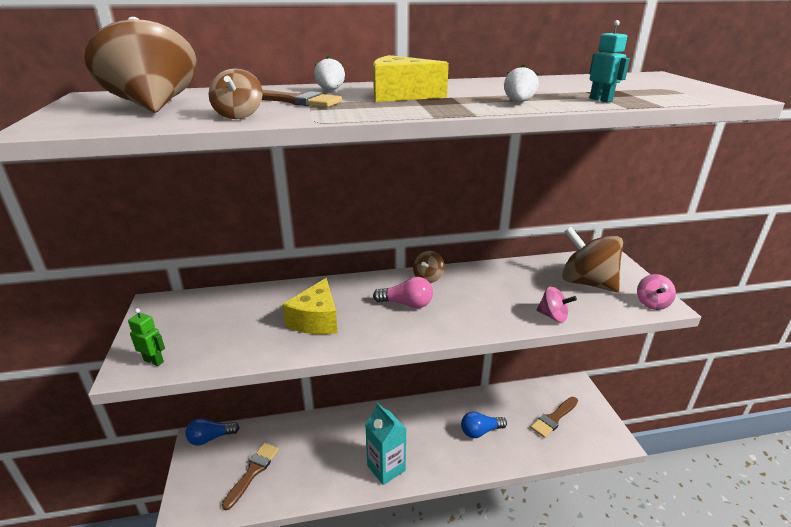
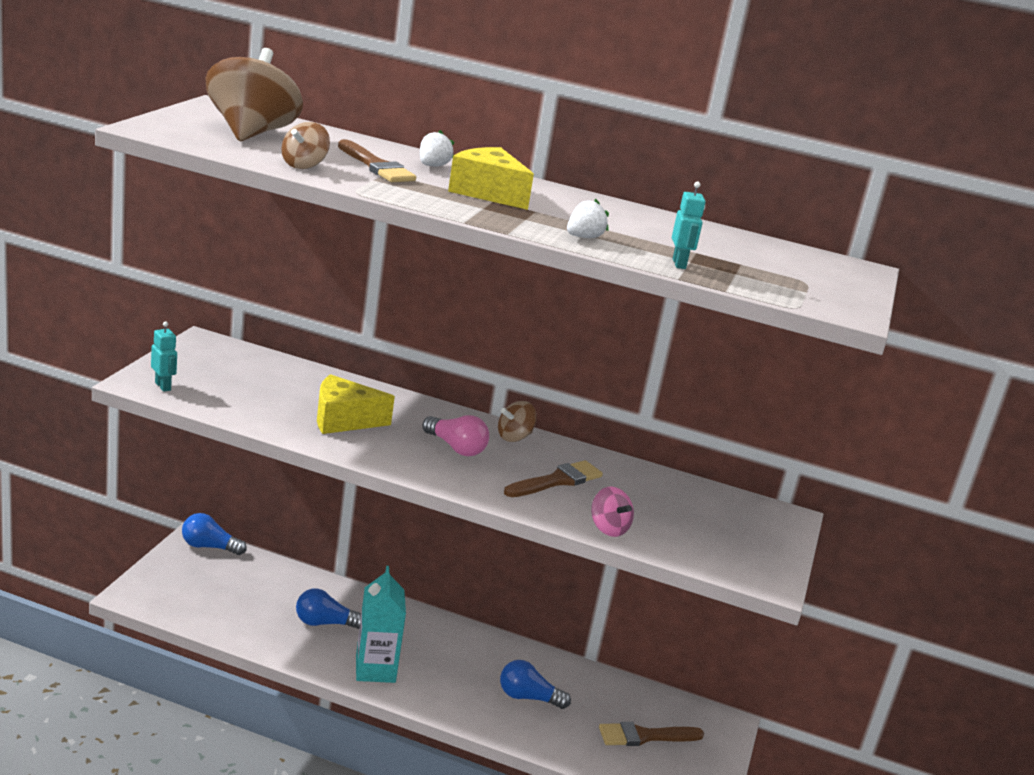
camera: 25 degrees right, 5 degrees down
(154, 361) = (163, 386): green robot -> turquoise robot
(253, 472) = (228, 598): brown brush -> brown brush (557, 481)
(316, 320) = (343, 420): yellow cheese -> yellow cheese turned 45 degrees clockwise
(329, 452) = (324, 623): none -> blue light bulb
(586, 282) = (707, 523): brown spinning top -> none
(652, 303) = (756, 574): pink spinning top -> none

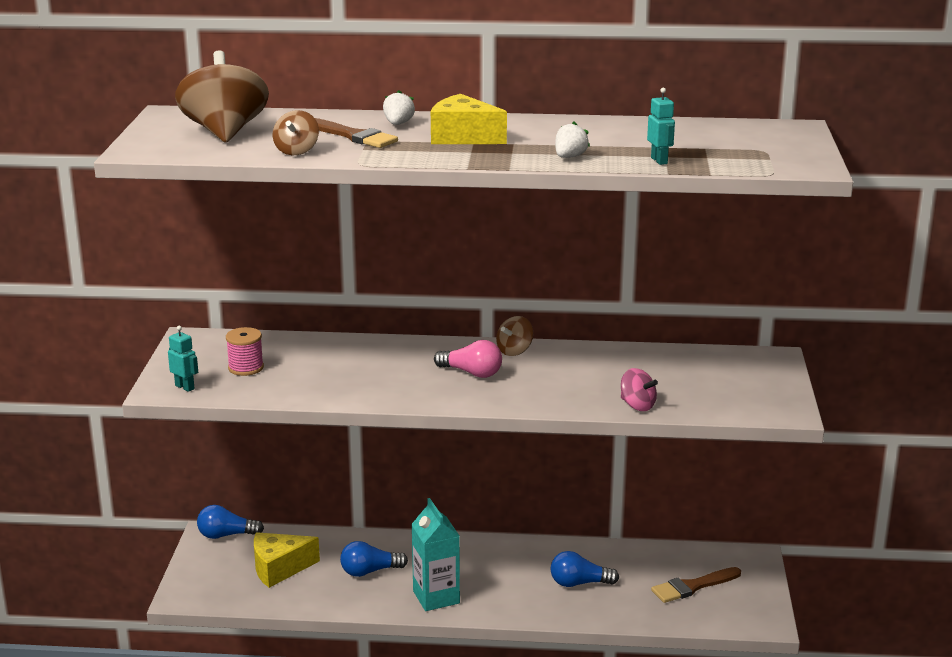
camera: 10 degrees left, 0 degrees up
(235, 383) = (246, 368): none -> pink spool
(343, 420) = (361, 375): yellow cheese -> yellow cheese (279, 568)
(557, 481) = (572, 378): brown brush -> none

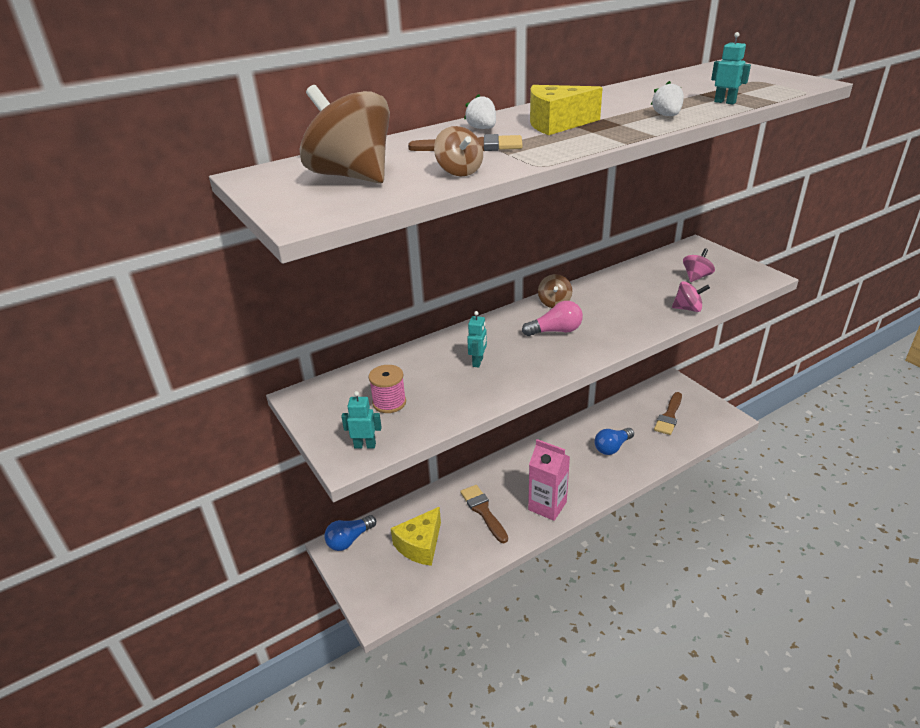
camera: 35 degrees left, 10 degrees up
(362, 369) = (478, 362): none -> turquoise robot
(369, 571) = (483, 511): blue light bulb -> brown brush
(436, 597) = (547, 506): turquoise carton -> pink carton
(707, 384) = (696, 277): none -> pink spinning top

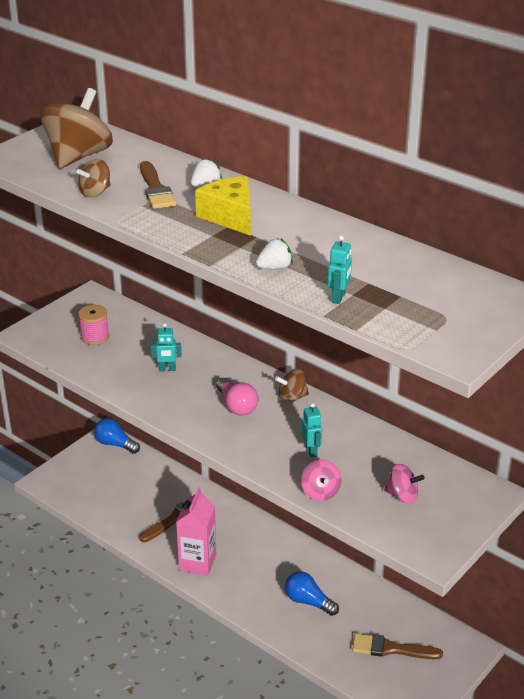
camera: 70 degrees right, 0 degrees up
(365, 445) = (40, 338): turquoise robot -> turquoise robot (311, 451)
(420, 545) = (121, 487): yellow cheese -> none

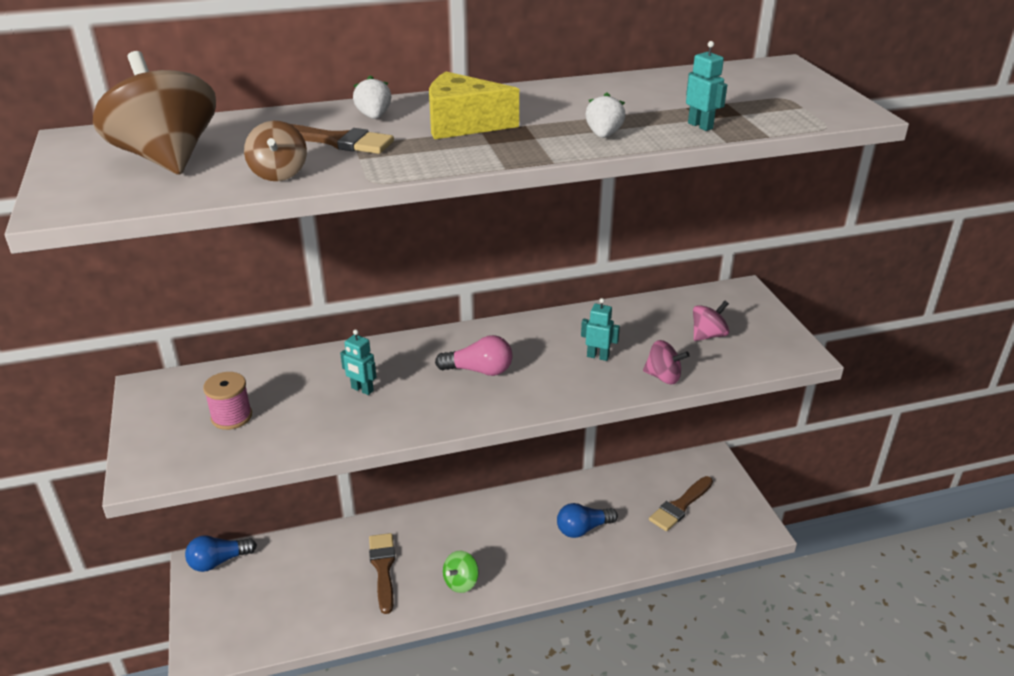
camera: 55 degrees left, 0 degrees up
(167, 369) = (362, 390): turquoise robot -> turquoise robot turned 90 degrees clockwise
(197, 562) = (461, 582): pink carton -> green spinning top
(292, 398) = (505, 333): brown spinning top -> none

